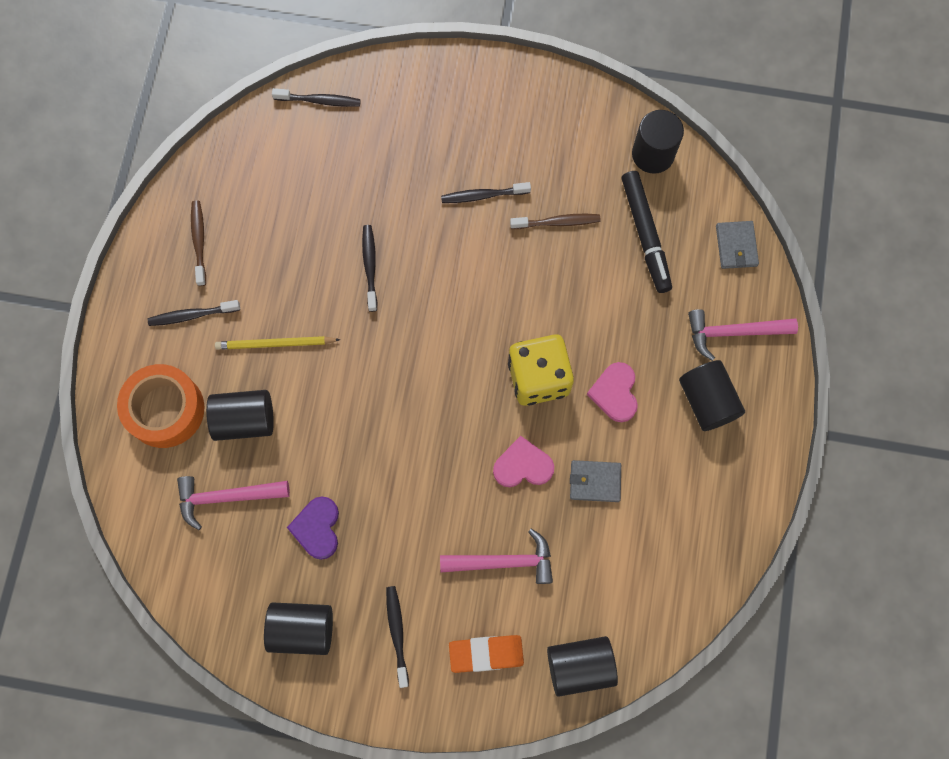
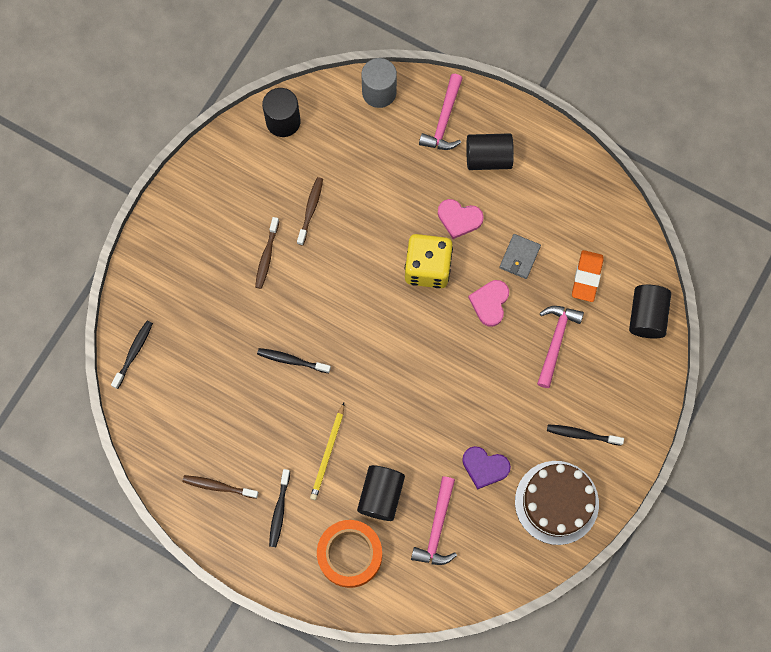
camera: 70 degrees left, 0 degrees up
(302, 629) = (556, 502): black cylinder -> brown cake
(483, 195) = (266, 256): black toothbrush -> brown toothbrush
(486, 653) = (617, 377): orange eraser -> orange eraser (586, 277)
(645, 235) = (345, 151): black marker -> none
(736, 246) = (379, 92): grey wallet -> grey cylinder

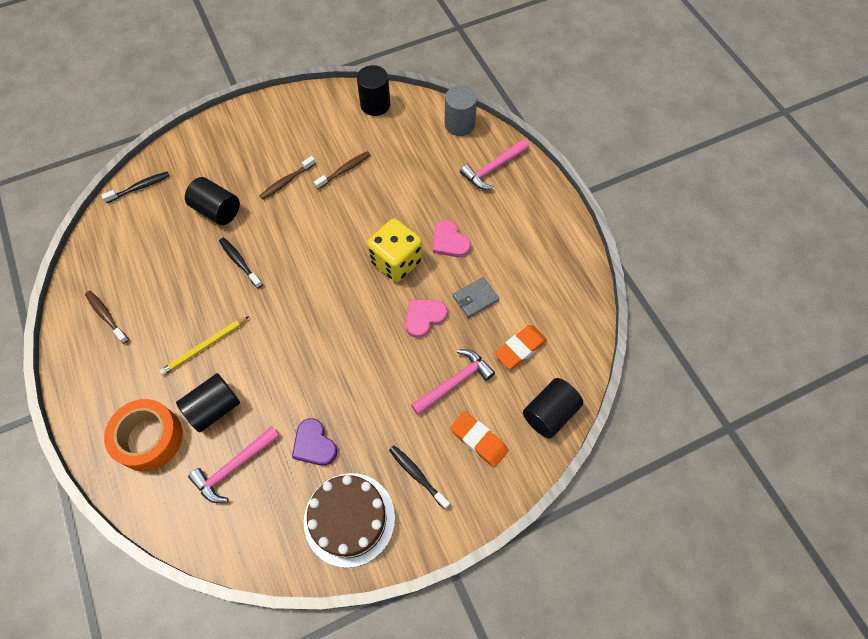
camera: 35 degrees right, 10 degrees down
(279, 511) = (130, 365): black toothbrush -> none
(488, 158) = (507, 213): black cylinder -> black cylinder (217, 210)
(608, 375) = (479, 440): none -> orange eraser

